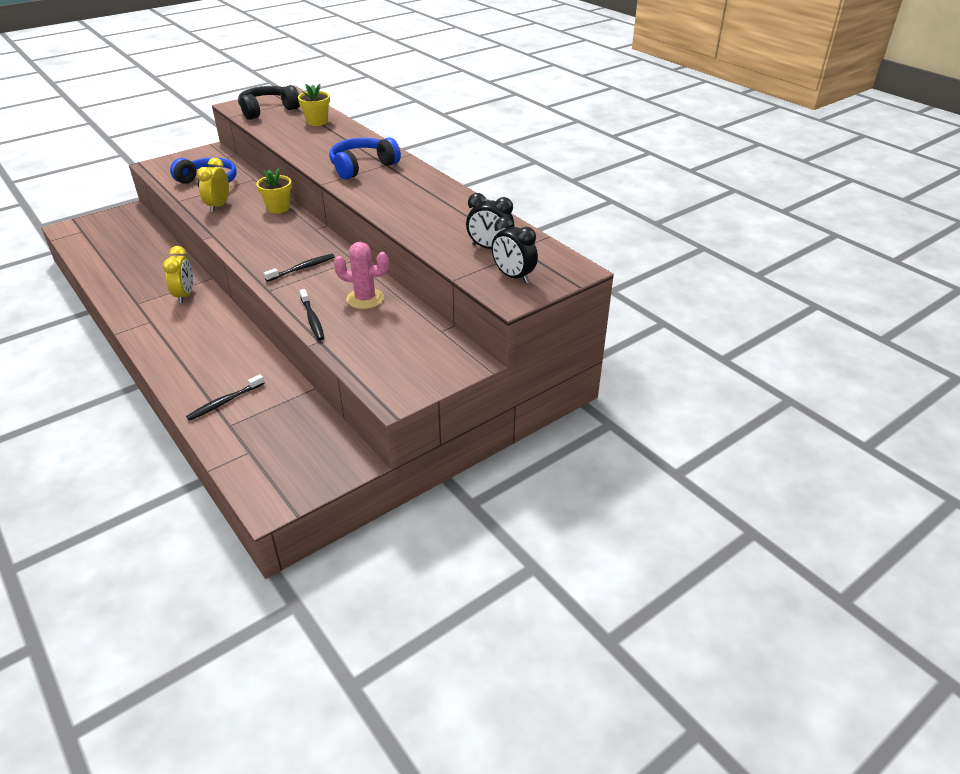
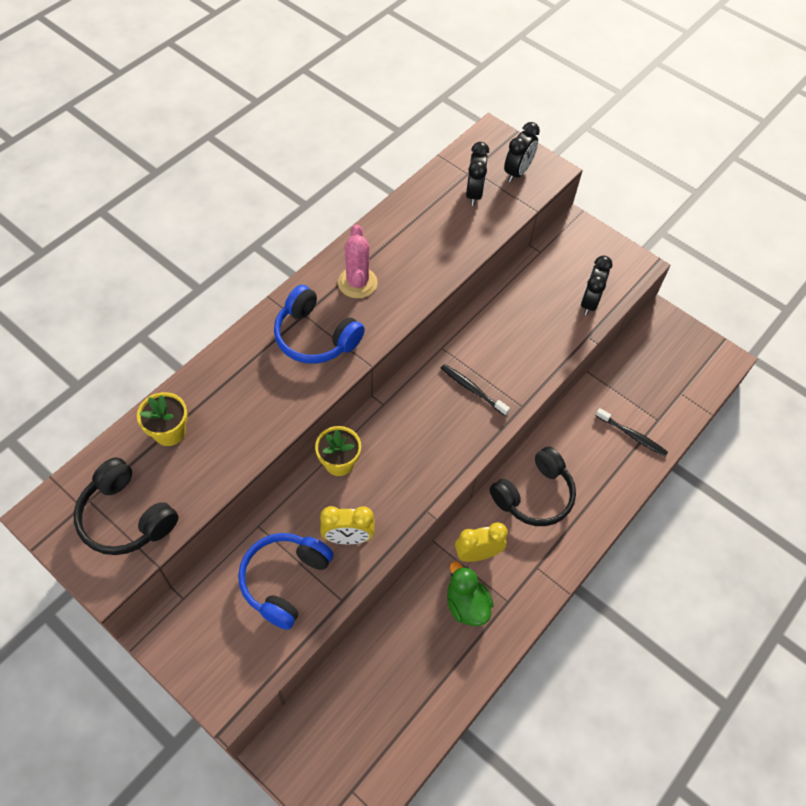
camera: 105 degrees left, 20 degrees up
(151, 285) = (466, 604): none -> green duck
(210, 331) = (534, 495): none -> black headphones
(312, 319) = (558, 352): black toothbrush -> none
(360, 350) = (589, 302): none -> black clock
(365, 299) = (511, 319): pink cactus -> pink cactus (357, 283)

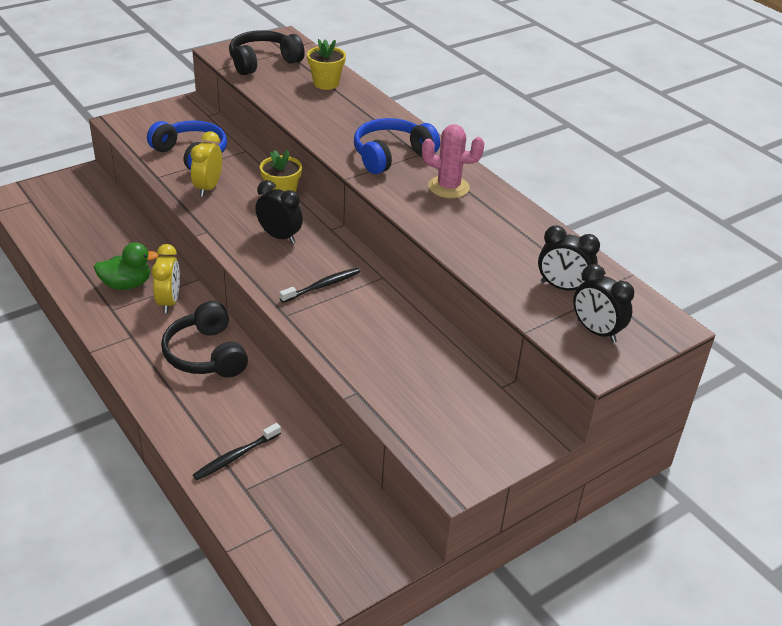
camera: 105 degrees right, 20 degrees down
(589, 302) = (407, 408): black clock -> black clock (279, 236)

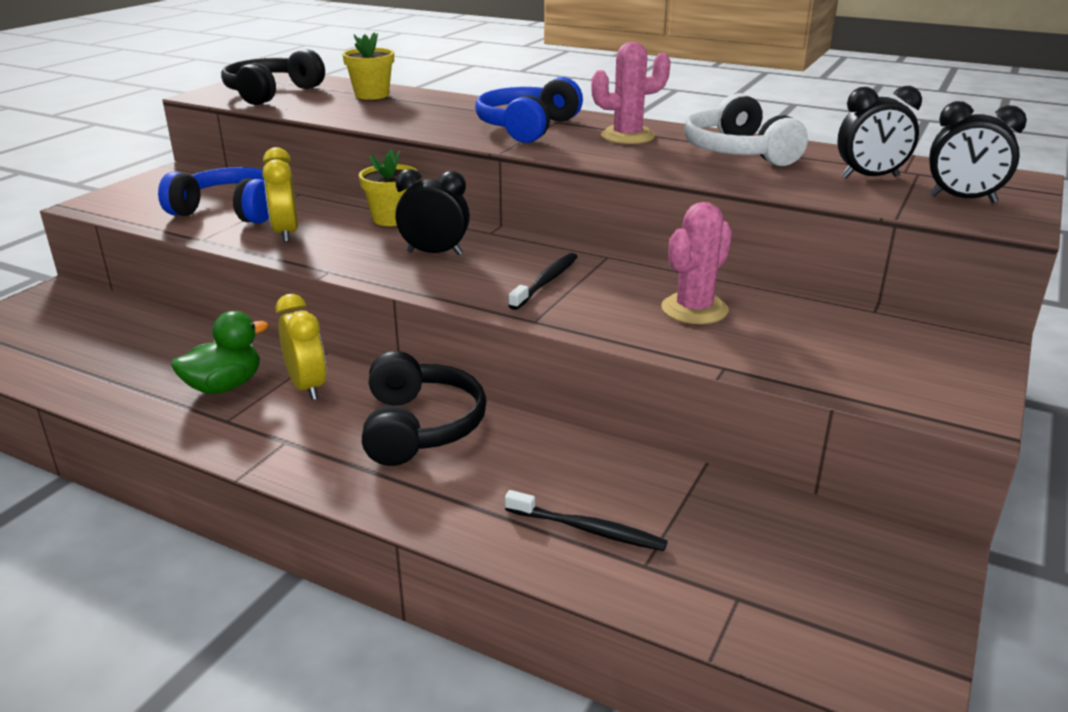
camera: 25 degrees left, 10 degrees down
(206, 354) = (420, 427): black headphones -> black headphones turned 135 degrees counterclockwise
(235, 456) = (588, 529): black toothbrush -> black toothbrush turned 90 degrees counterclockwise
(388, 342) = (694, 309): none -> pink cactus
(504, 230) = (738, 152): none -> white headphones

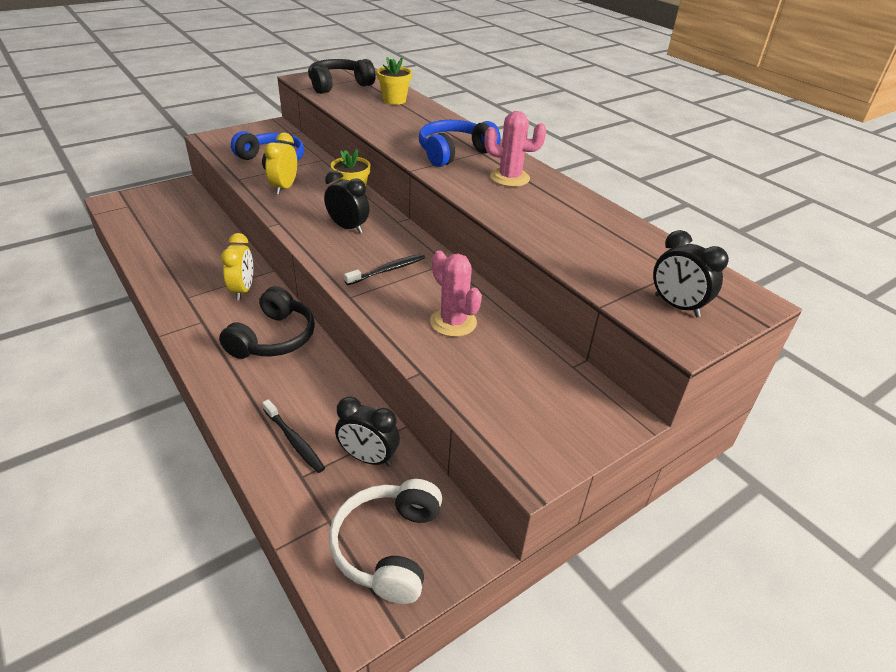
camera: 25 degrees right, 10 degrees up
(224, 386) = (204, 275): green duck -> none
(694, 309) = (453, 322): pink cactus -> pink cactus turned 75 degrees clockwise
(738, 152) = (567, 213): white headphones -> white headphones (388, 547)
(870, 177) = (633, 264): black clock -> black clock (368, 458)

